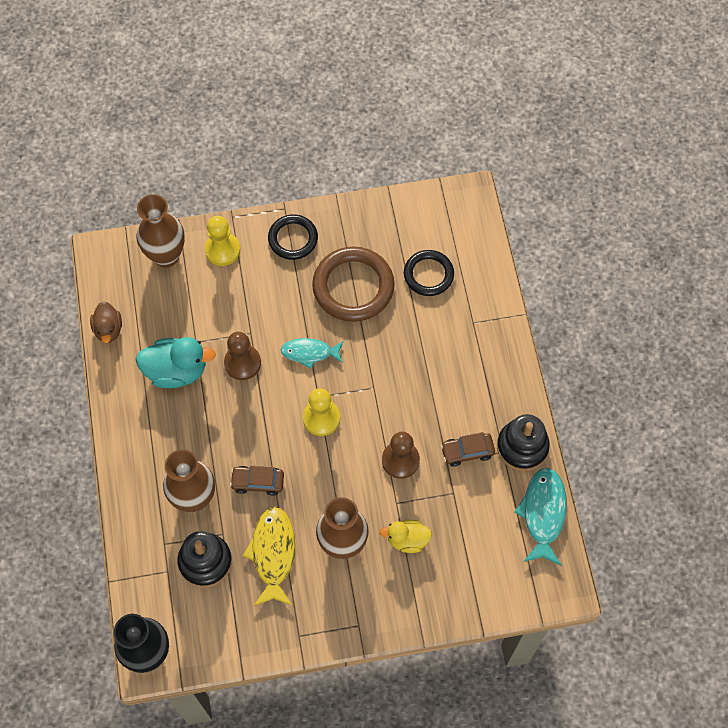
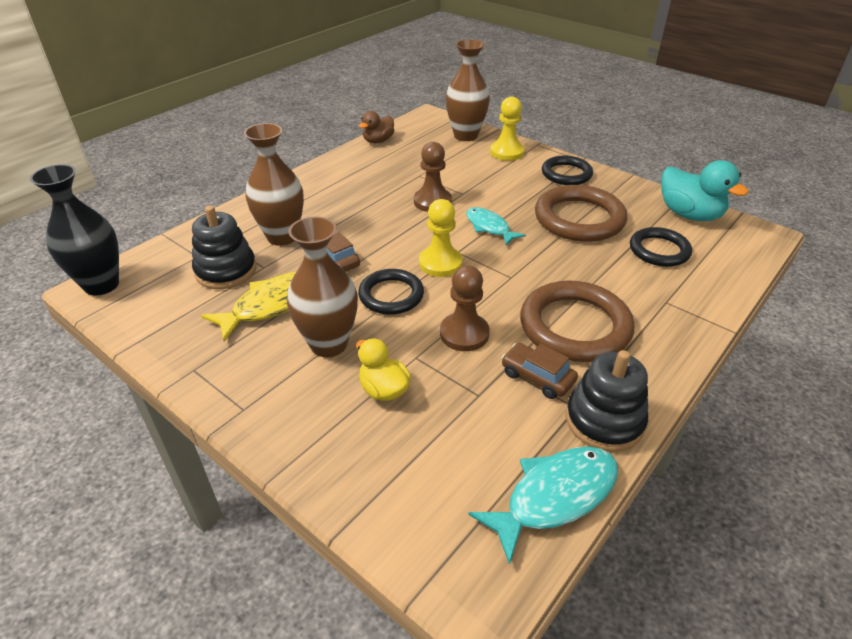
camera: 50 degrees right, 25 degrees down
(176, 371) = (384, 178): turquoise duck -> turquoise duck (689, 214)
(327, 474) = (391, 295): none -> black ring
(448, 394) = (575, 326): none -> brown ring

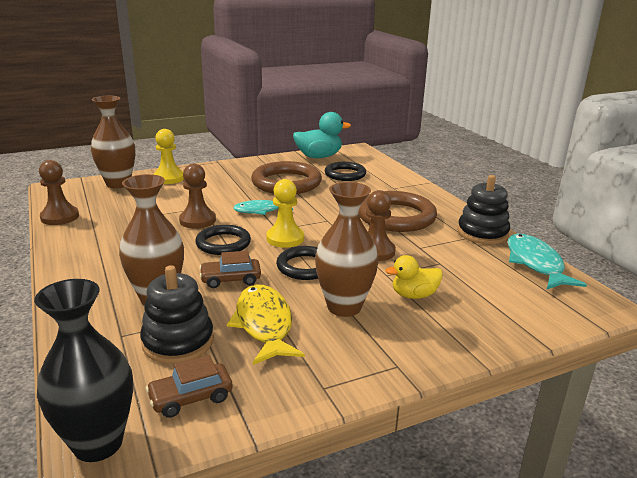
camera: 65 degrees left, 15 degrees down
(378, 141) = (60, 217): brown duck -> brown pawn
(537, 377) = (435, 240): brown car -> brown car (191, 398)
(566, 174) = (228, 170): black ring -> black ring (223, 243)

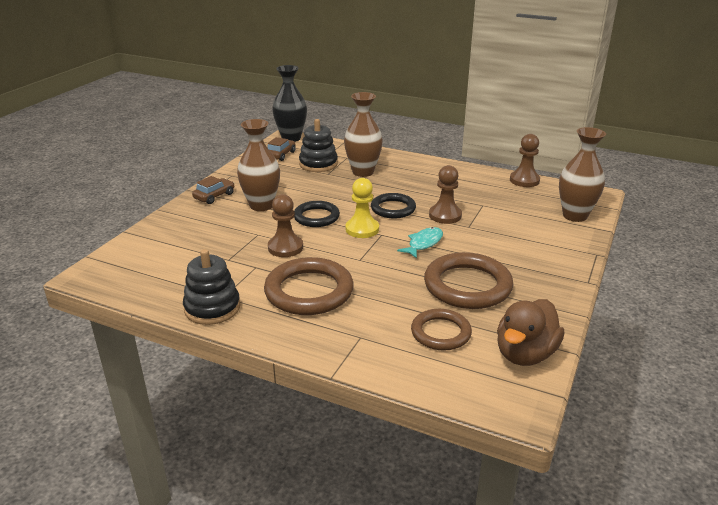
camera: 140 degrees right, 5 degrees up
(169, 178) = (562, 239): yellow pawn -> none
(231, 279) = (345, 193): brown car -> brown car (214, 196)
(264, 324) = (291, 183): yellow fish -> none
(319, 157) = (525, 354): turquoise duck -> brown duck
(345, 174) = (440, 333): black ring -> brown ring
(414, 295) = (226, 228): yellow duck -> none
(535, 263) = (148, 292): turquoise fish -> none

